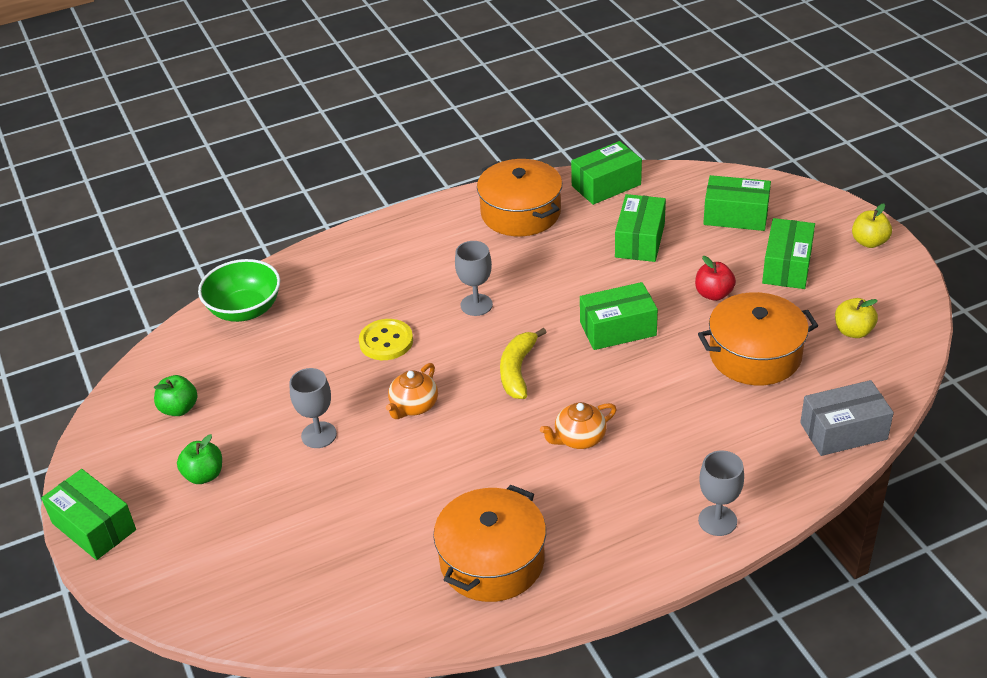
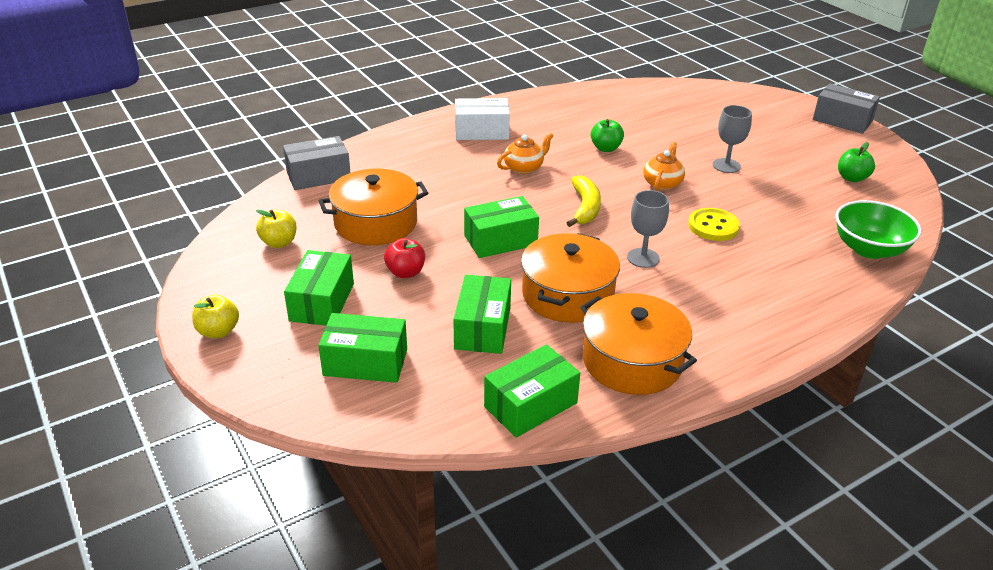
camera: 170 degrees right, 5 degrees down
(94, 526) = (842, 120): green box -> grey box
(204, 475) = (793, 144): green apple -> green apple (606, 148)
(492, 560) = (570, 112): orange pot -> orange pot (567, 295)
(631, 516) = (481, 131): none -> white box
(717, 520) = (423, 131): grey goblet -> none

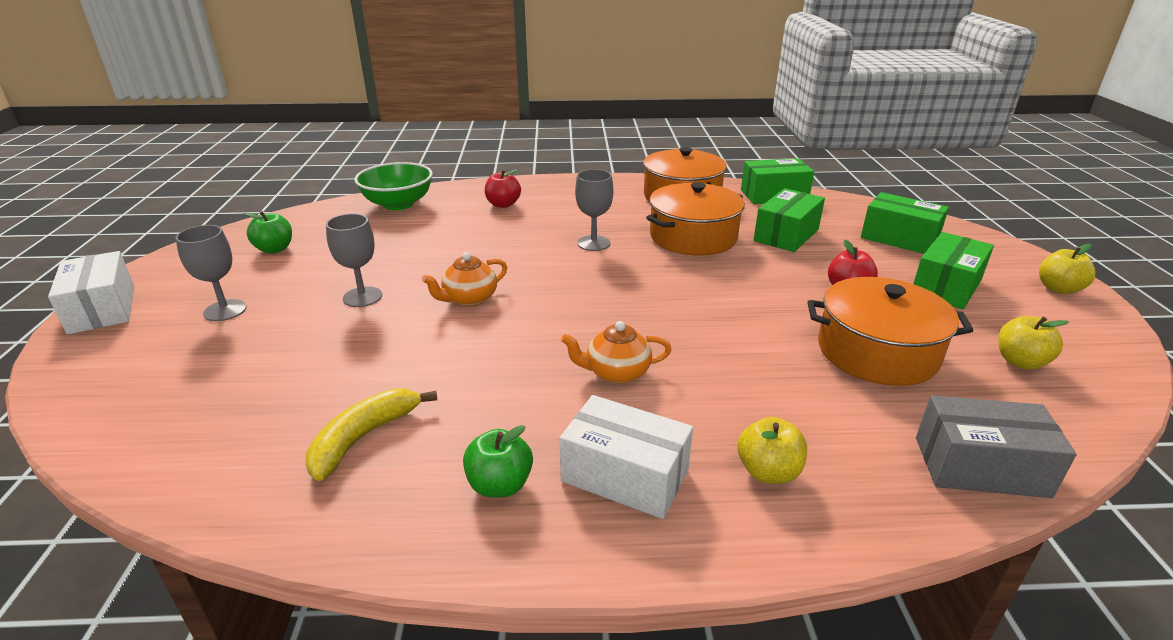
camera: 150 degrees left, 5 degrees down
(420, 148) = (768, 472): none -> yellow apple
(500, 240) = (723, 292): green box -> none
(585, 208) = (595, 298): yellow banana -> yellow banana (364, 437)
(606, 148) = (464, 367): green apple -> green apple (500, 485)
(713, 226) = (490, 248): yellow button -> none
(781, 137) = (225, 310): none -> grey goblet
(784, 281) = (503, 204): none -> red apple
(842, 120) = (102, 309): grey box -> white box

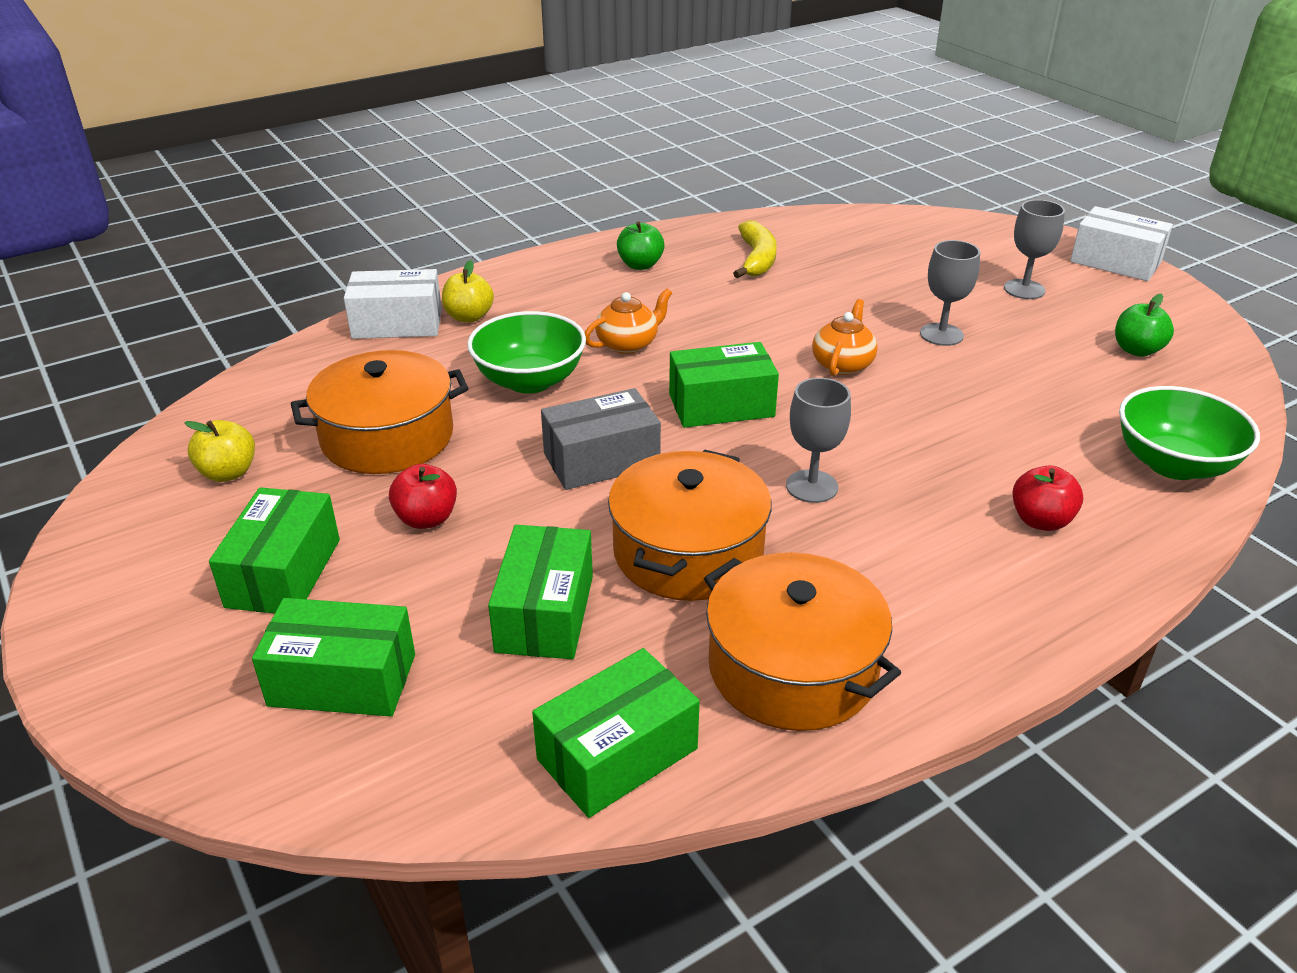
camera: 150 degrees right, 5 degrees up
(594, 298) = (721, 405): none -> green box
(625, 475) = (566, 289): white box -> white box (397, 324)
(733, 364) = (529, 381): none -> green bowl
(980, 466) = (306, 363): grey box -> grey box (601, 460)
(1058, 289) = (103, 629): yellow apple -> none

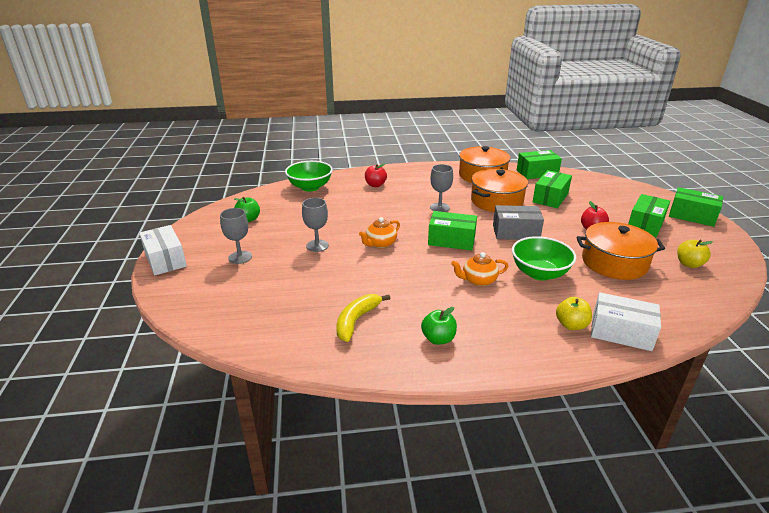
camera: 155 degrees left, 5 degrees down
(342, 680) = (615, 197): green box -> green box (692, 216)

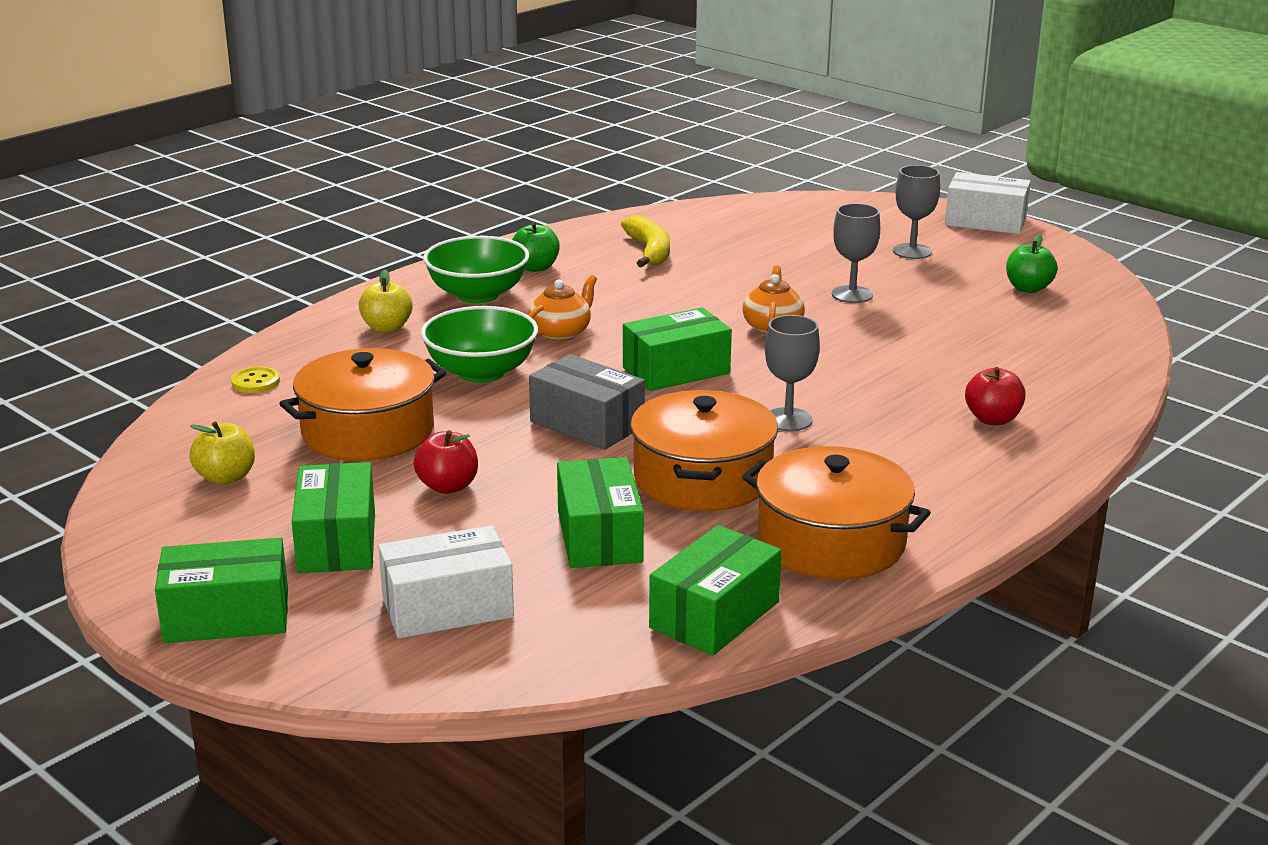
camera: 140 degrees right, 5 degrees down
(310, 187) = (1086, 367): green bowl -> green bowl (478, 295)
(516, 232) = (587, 424): grey box -> grey box turned 75 degrees clockwise
(621, 332) = (315, 341): white box -> white box (447, 607)
(666, 314) = (256, 382): none -> yellow button

